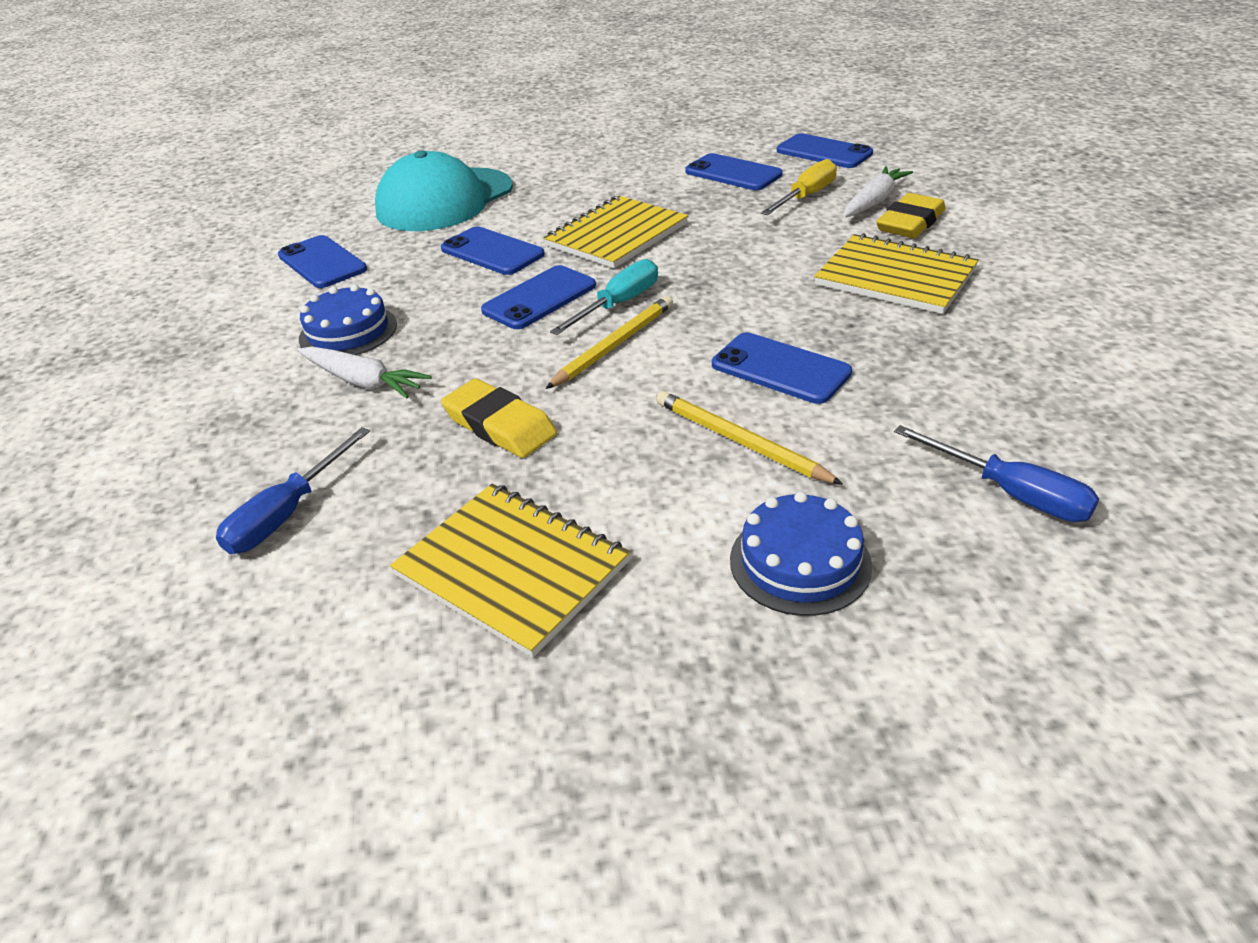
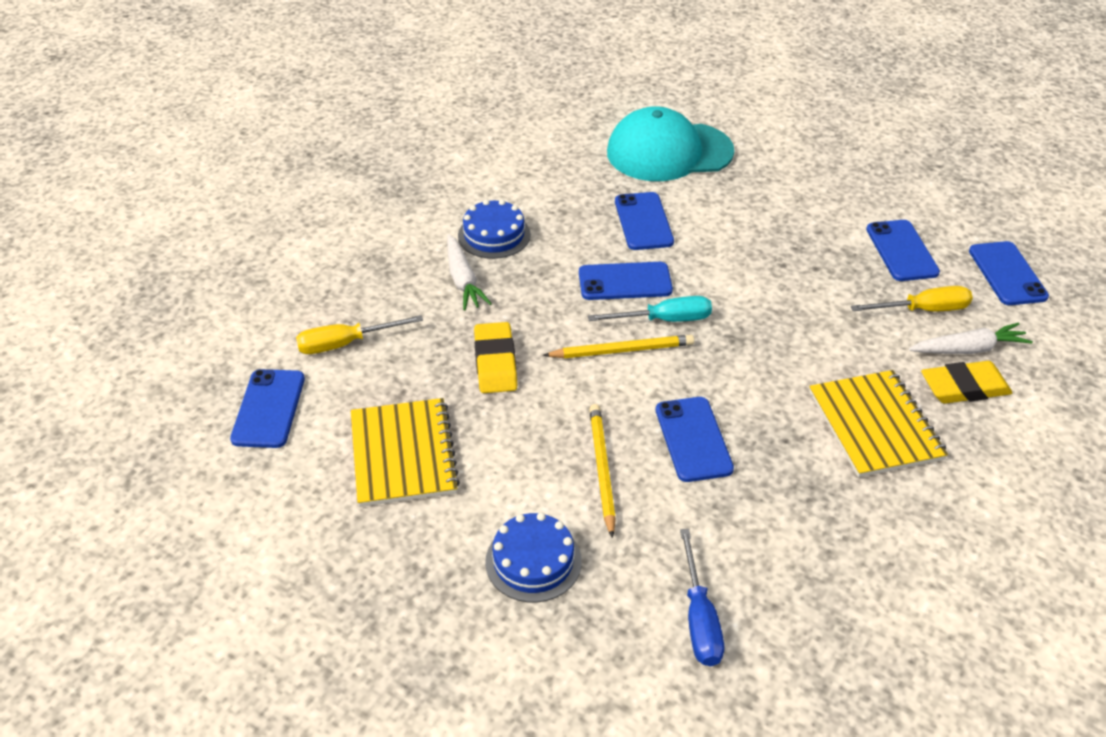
camera: 40 degrees right, 5 degrees up
(287, 513) = (345, 343): blue screwdriver -> yellow screwdriver
(322, 262) = (537, 165): blue phone -> blue phone (268, 408)
(616, 235) = (739, 258): yellow notebook -> none

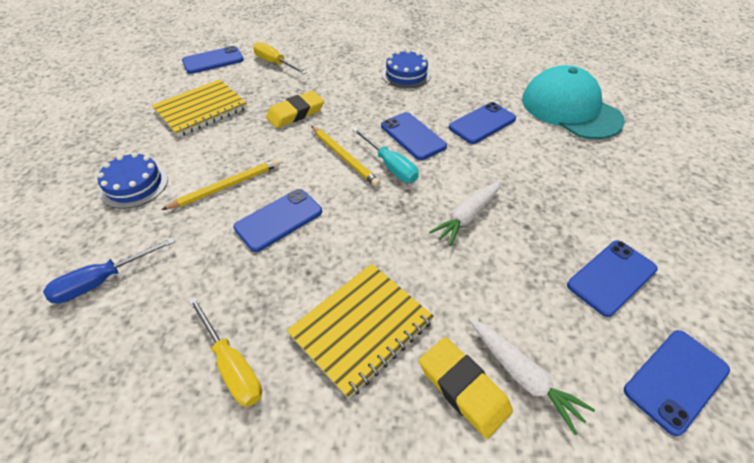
camera: 60 degrees right, 5 degrees up
(463, 280) = (356, 78): white carrot -> white carrot (467, 216)
(923, 310) = (545, 319): yellow screwdriver -> yellow screwdriver (232, 365)

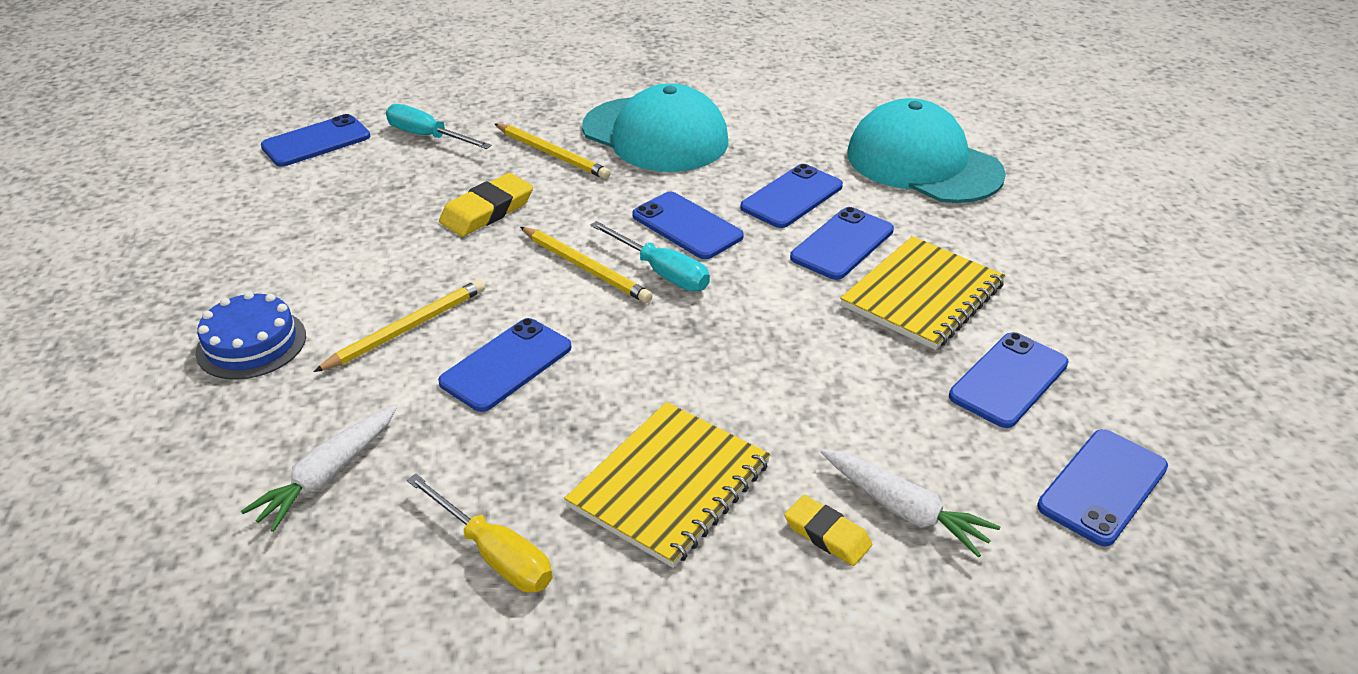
camera: 10 degrees left, 10 degrees down
(103, 280) = (254, 478): blue screwdriver -> none
(201, 109) = (323, 221): yellow notebook -> yellow notebook (922, 295)
(275, 63) = (427, 136): yellow screwdriver -> turquoise screwdriver
(343, 81) = (552, 154): none -> yellow pencil
(406, 74) = (655, 135): blue cake -> turquoise cap
(463, 388) = (827, 534): yellow eraser -> yellow eraser, size x0.65
(467, 216) = (793, 328): white carrot -> white carrot (328, 475)
(509, 159) = (842, 244): none -> blue phone

